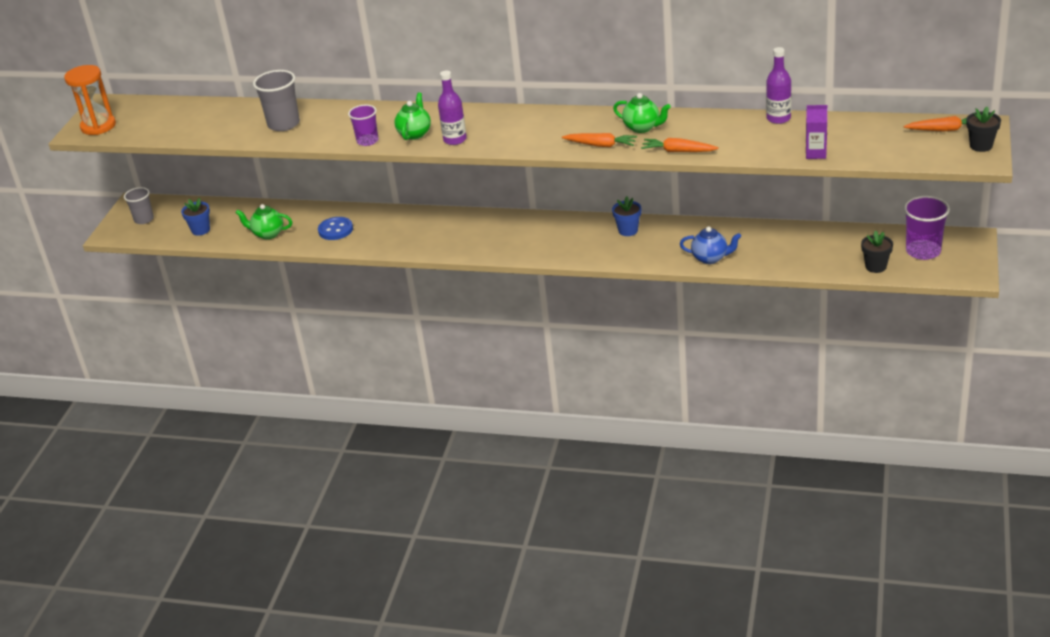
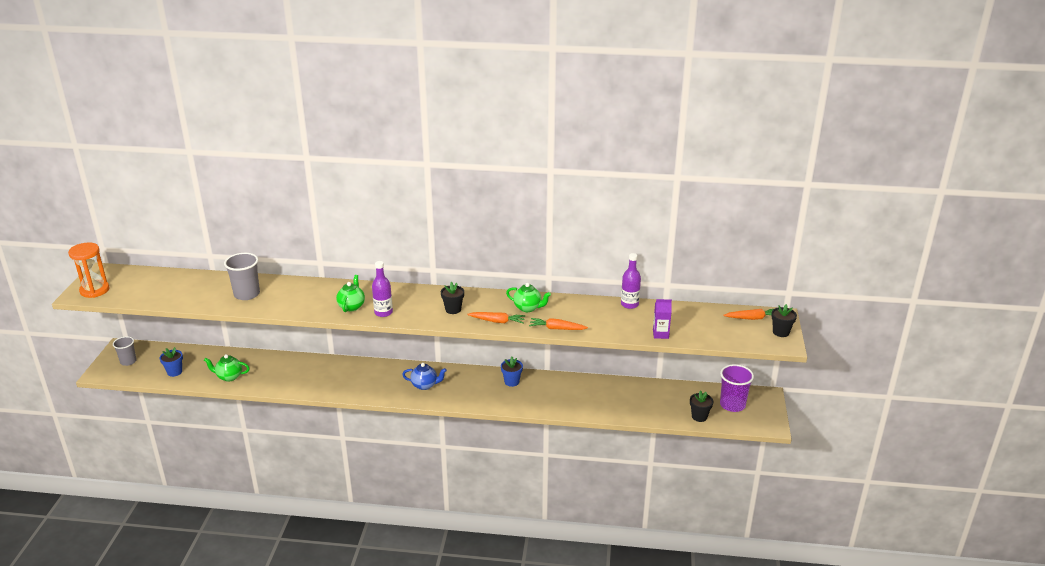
camera: 10 degrees left, 5 degrees down
(335, 230) = (283, 375): blue button -> none
(367, 141) = (314, 311): purple cup -> none
(544, 133) = (453, 309): none -> black flower pot
(710, 258) = (575, 406): blue teapot -> blue teapot (425, 385)

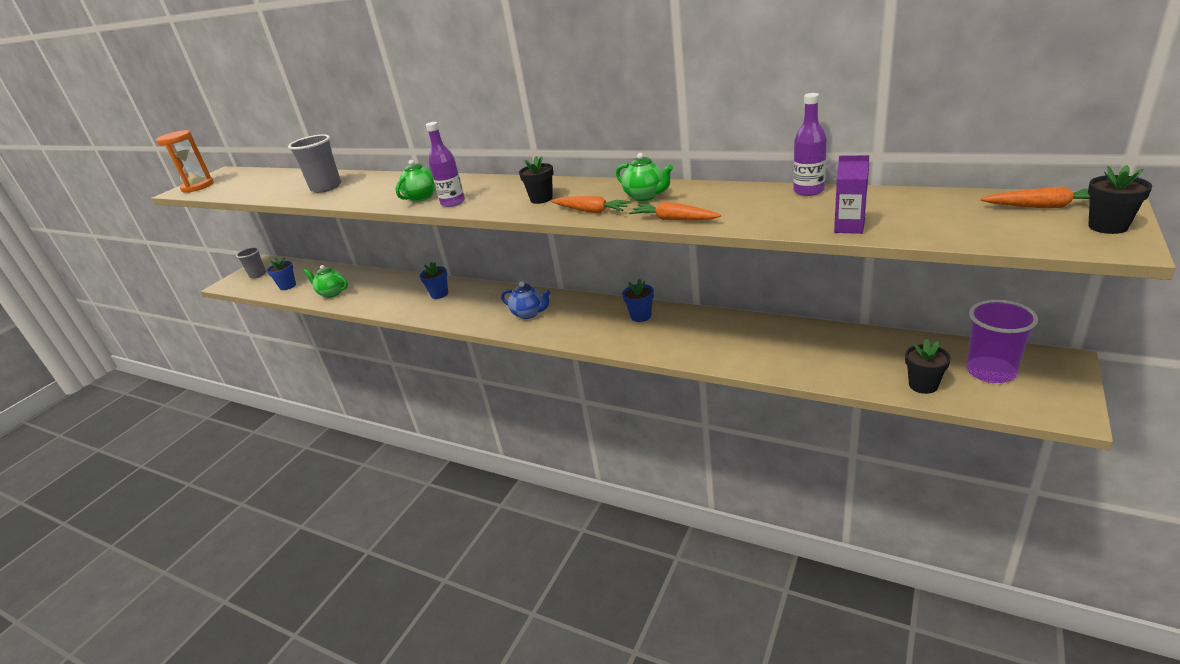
camera: 25 degrees right, 0 degrees up
(336, 372) = (439, 294): none -> blue flower pot

